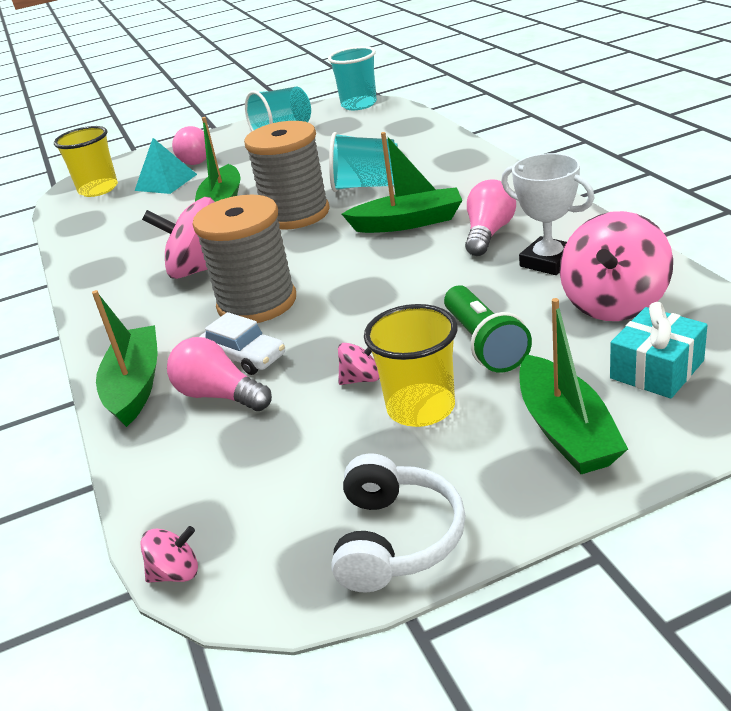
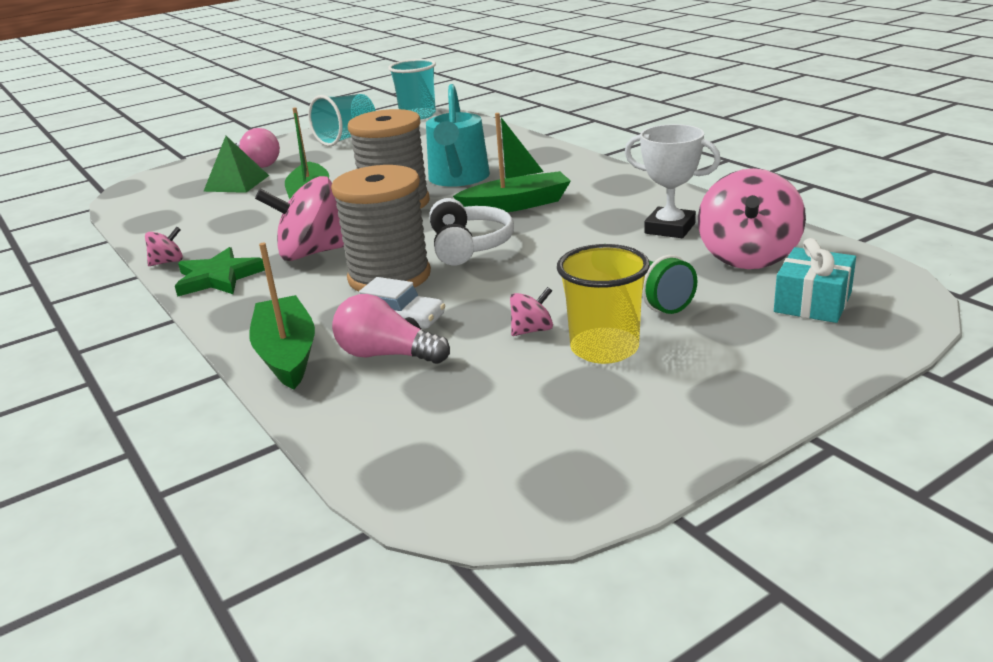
camera: 15 degrees left, 5 degrees down
(98, 189) = (160, 192): yellow cup -> none
(111, 292) = (218, 277): none -> green star
(166, 182) = (236, 183): turquoise pyramid -> green pyramid
(176, 573) = (413, 507): pink spinning top -> pink spinning top (168, 262)
(366, 186) = (458, 178): turquoise cup -> turquoise watering can
(396, 539) = (633, 454): white headphones -> white headphones (469, 246)
(488, 233) = (601, 210): pink light bulb -> none
(566, 431) = (754, 354): green boat -> none

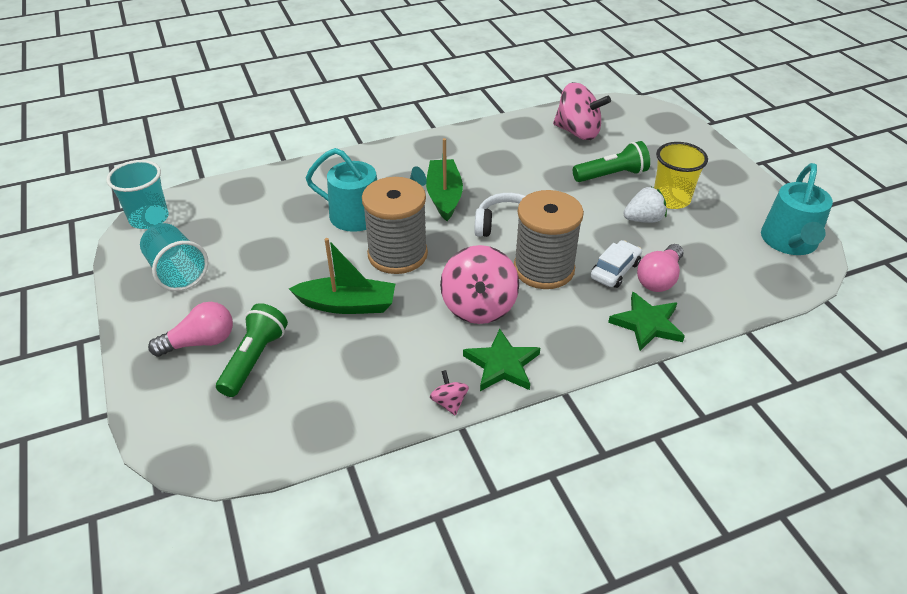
camera: 80 degrees left, 15 degrees up
(236, 183) = (254, 359): green pyramid -> green flashlight
(287, 354) = (647, 324): green boat -> green star
(531, 480) = (789, 242): none -> turquoise watering can
(532, 330) = (643, 219): pink spinning top -> white strawberry
(670, 228) = (524, 146): white trophy -> none
(812, 302) = (639, 129): turquoise gift -> none

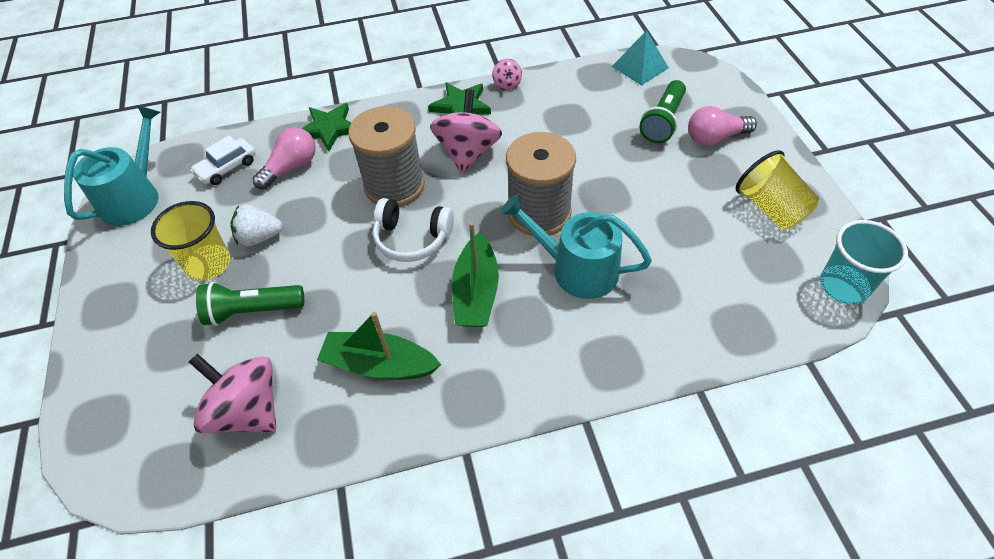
camera: 170 degrees left, 10 degrees up
(177, 272) = (770, 208): turquoise cup -> yellow cup
(263, 446) = (640, 67): none -> turquoise pyramid
(347, 305) = (588, 162): green boat -> green boat (379, 365)
(615, 270) = (327, 179): white car -> white car (227, 168)

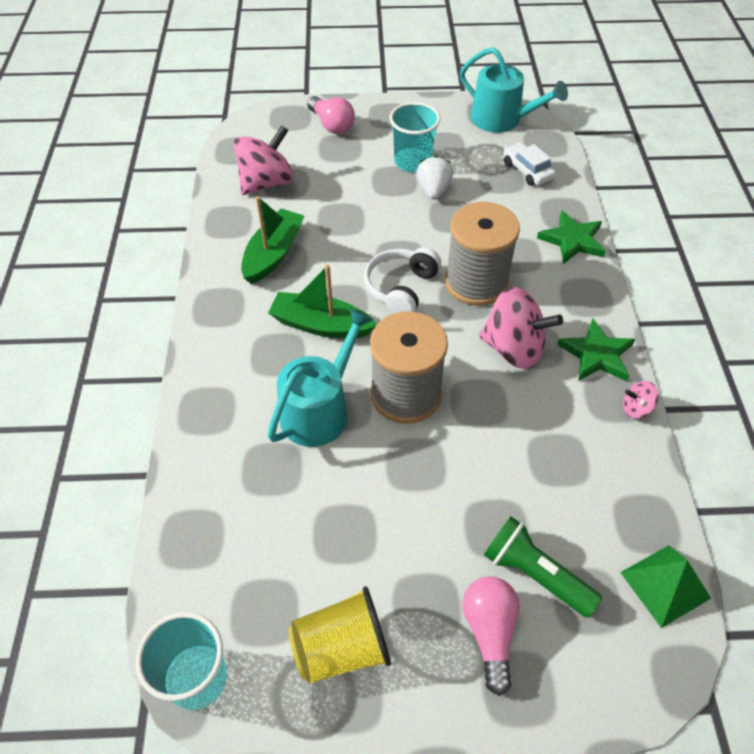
camera: 100 degrees right, 0 degrees up
(208, 264) = (412, 162): yellow cup -> turquoise cup
(252, 311) = (355, 186): green flashlight -> none
(291, 167) = (518, 211): pink light bulb -> pink light bulb (332, 125)
(640, 67) = (665, 585): turquoise pyramid -> green pyramid

